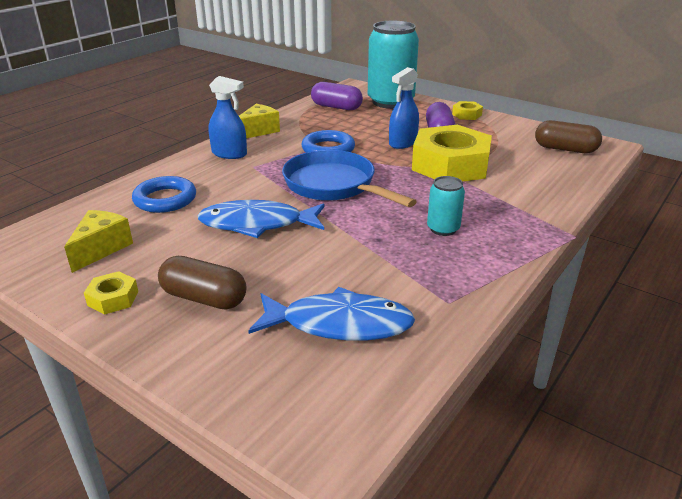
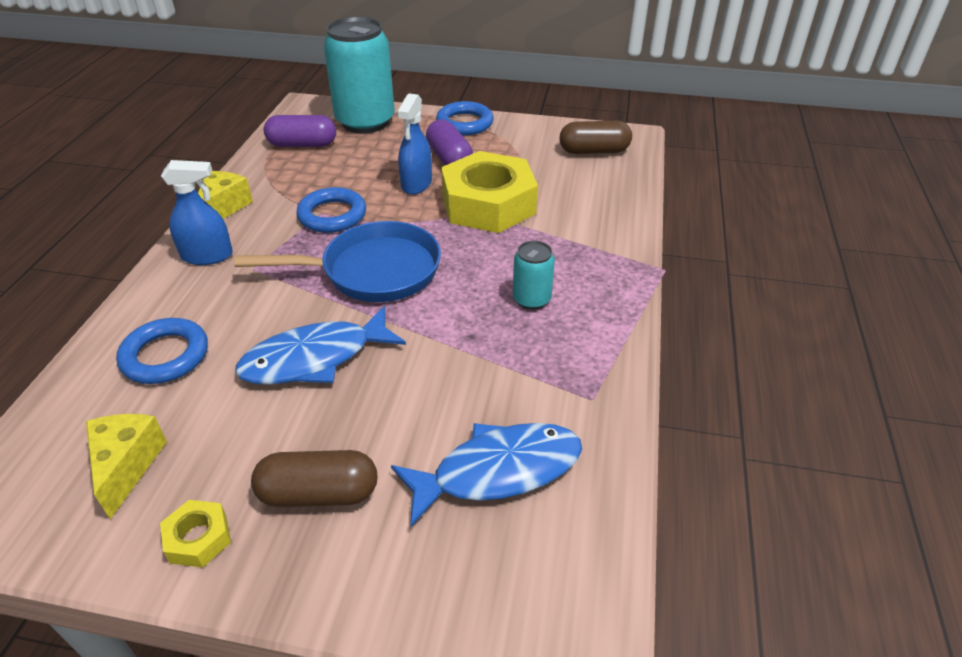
camera: 25 degrees left, 10 degrees up
(334, 185) = (373, 271): blue pan -> blue pan turned 150 degrees clockwise
(467, 115) = (464, 123): yellow nut -> blue ring

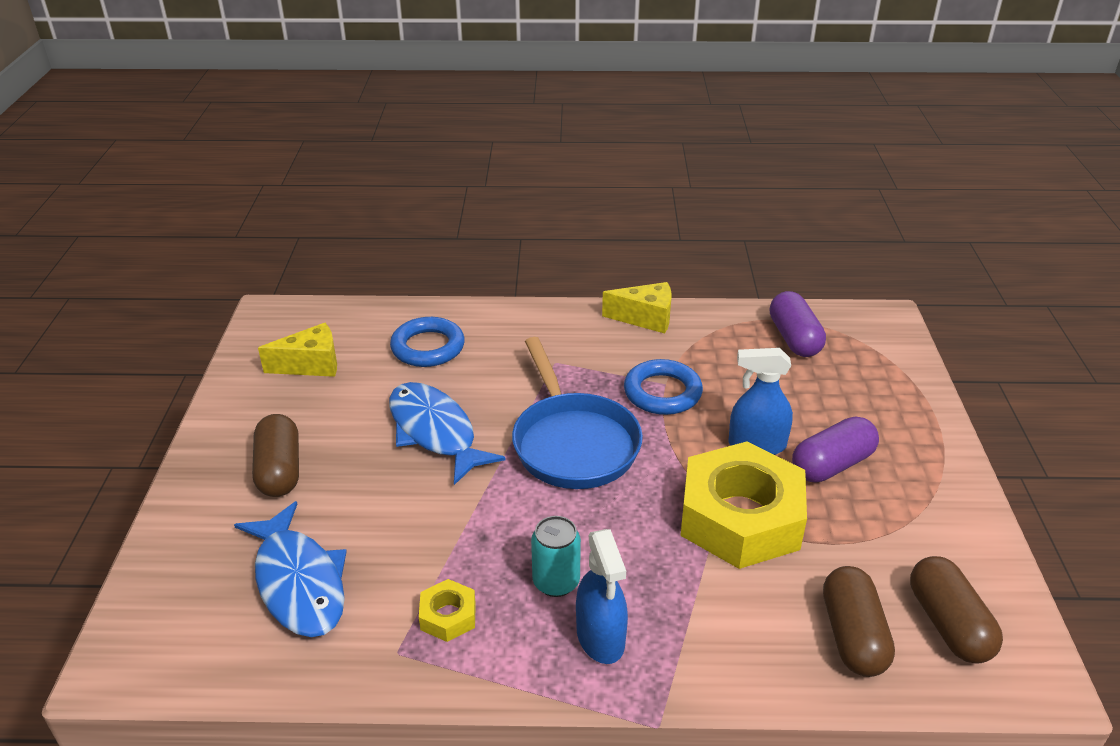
camera: 80 degrees right, 5 degrees down
(198, 538) = (243, 418): yellow nut -> yellow nut (448, 616)
(207, 256) = (566, 331): blue spray bottle -> blue spray bottle (600, 638)
(365, 122) = (879, 374): turquoise can -> none
(464, 123) = (938, 465): blue ring -> none
(598, 183) = (852, 636): none -> brown capsule

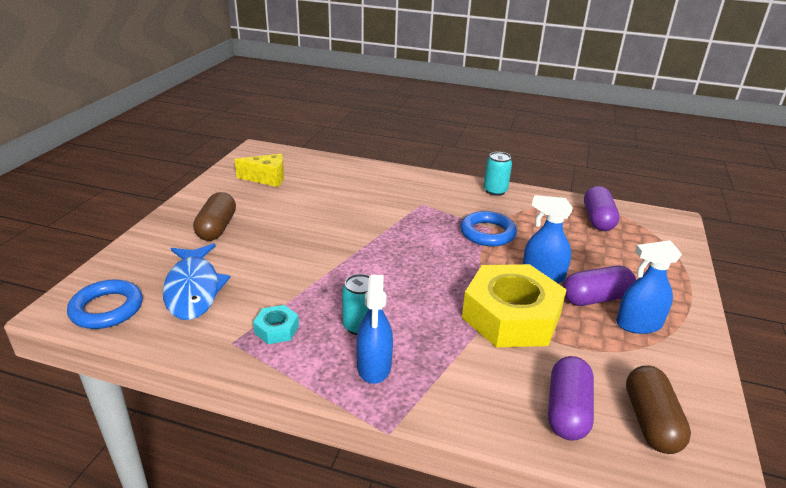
camera: 15 degrees right, 5 degrees down
(428, 347) = (343, 182): blue ring -> blue ring (107, 309)
(435, 432) = (323, 226): blue fish -> none
(448, 616) = (276, 329): yellow nut -> turquoise nut
(573, 443) = (412, 249): blue pan -> none
(645, 318) = (495, 191): yellow cheese -> turquoise can
(852, 636) = (567, 411): brown capsule -> purple capsule
(893, 491) = (638, 324): none -> blue spray bottle

